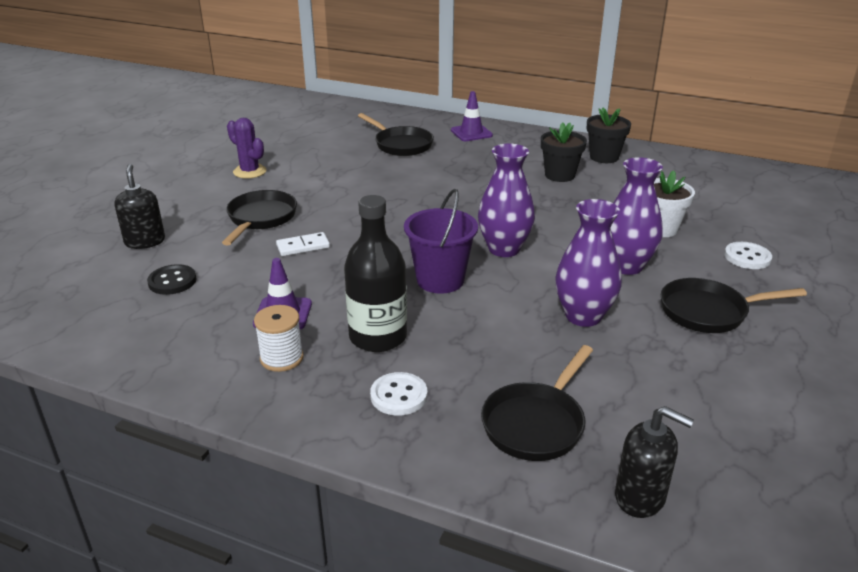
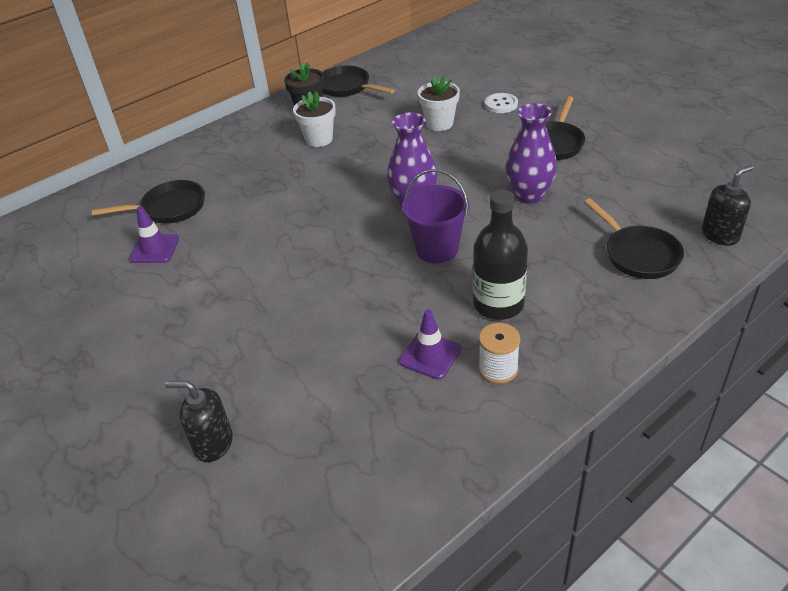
camera: 60 degrees left, 10 degrees up
(172, 281) = (318, 429): black button -> none
(250, 172) = (120, 329): purple cactus -> none
(260, 218) = (239, 339): black pan -> black pan (347, 87)
(303, 246) = (320, 319): white domino -> none
(399, 396) = (580, 311): white button -> none
(471, 133) = (190, 160): purple traffic cone -> purple traffic cone (155, 249)
(559, 175) = (319, 139): black flower pot -> white flower pot
(626, 266) = (478, 155): purple vase -> none

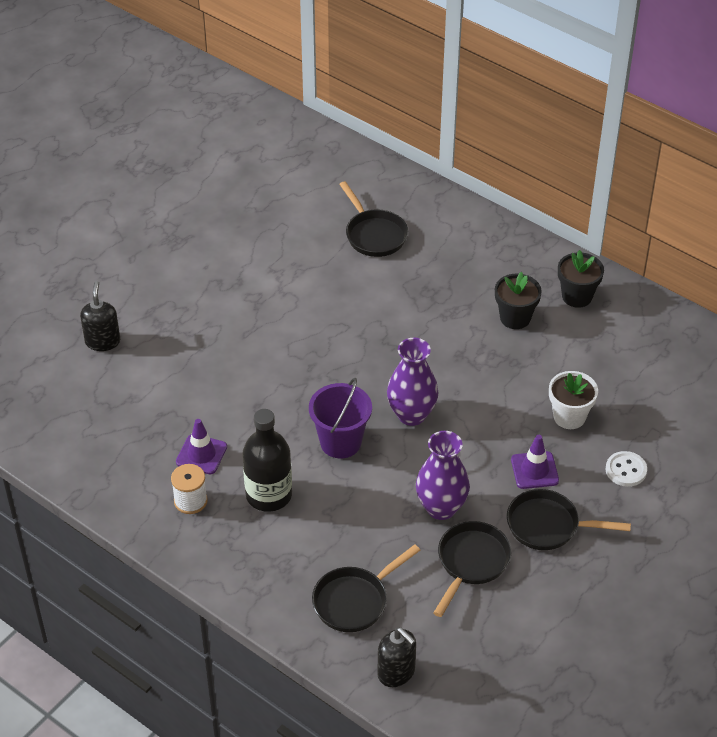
camera: 75 degrees right, 5 degrees up
(155, 249) = (313, 243): purple traffic cone -> purple traffic cone (534, 470)
(319, 139) = (515, 318): white flower pot -> black flower pot
(347, 87) = (633, 320): black pan -> black pan (471, 562)

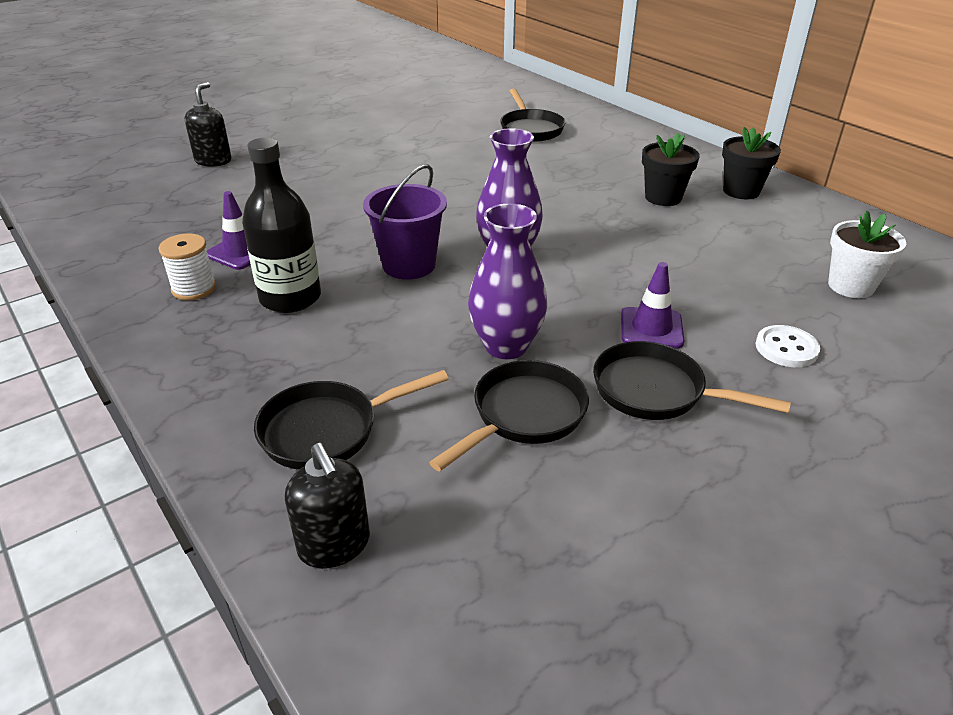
camera: 15 degrees right, 10 degrees down
(569, 417) = (712, 284): white flower pot -> white flower pot (851, 286)

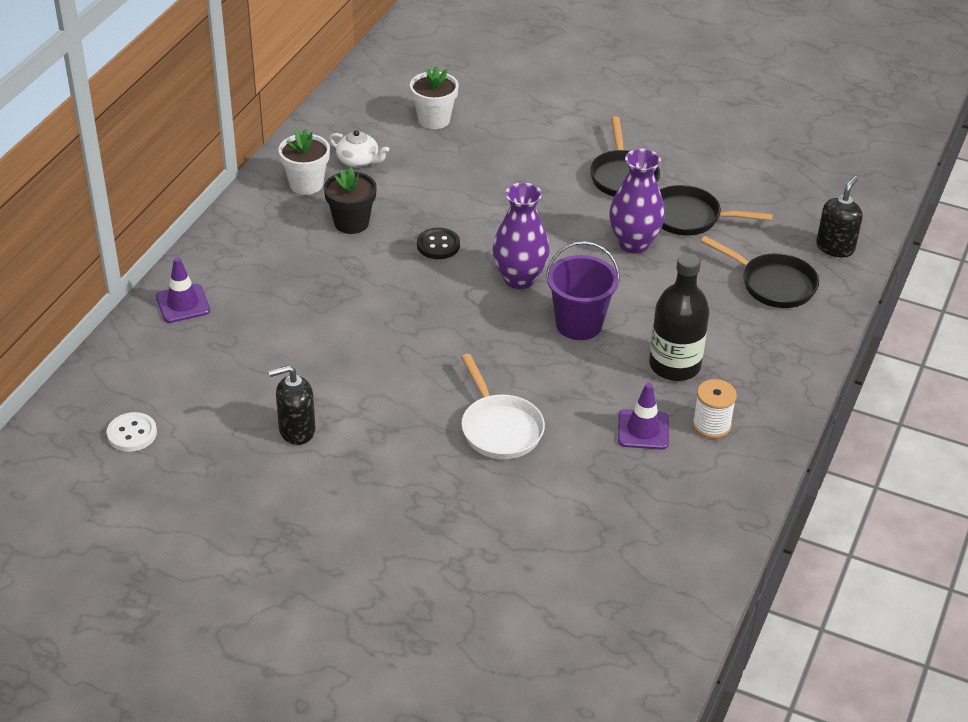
camera: 120 degrees left, 5 degrees up
(213, 161) = (499, 563): black soap dispenser -> black soap dispenser (296, 430)
(331, 193) = (499, 428): none -> white pan
(530, 129) = (238, 347): black pan -> none
(597, 228) = (438, 245): none -> black button
(651, 328) = (559, 190): purple traffic cone -> purple traffic cone (183, 304)
(741, 191) = (306, 184): black flower pot -> white flower pot
(774, 223) = (358, 160): none -> white teapot
(786, 348) = (535, 137): white button -> white button (132, 433)

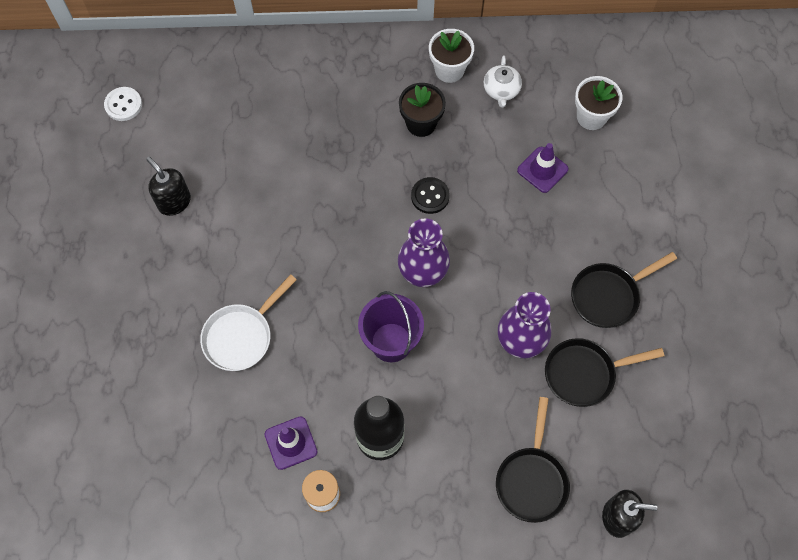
camera: 65 degrees right, 25 degrees up
(183, 304) = (267, 64): purple traffic cone -> purple traffic cone (542, 170)
(689, 217) = (584, 374): black pan -> black pan turned 90 degrees counterclockwise

